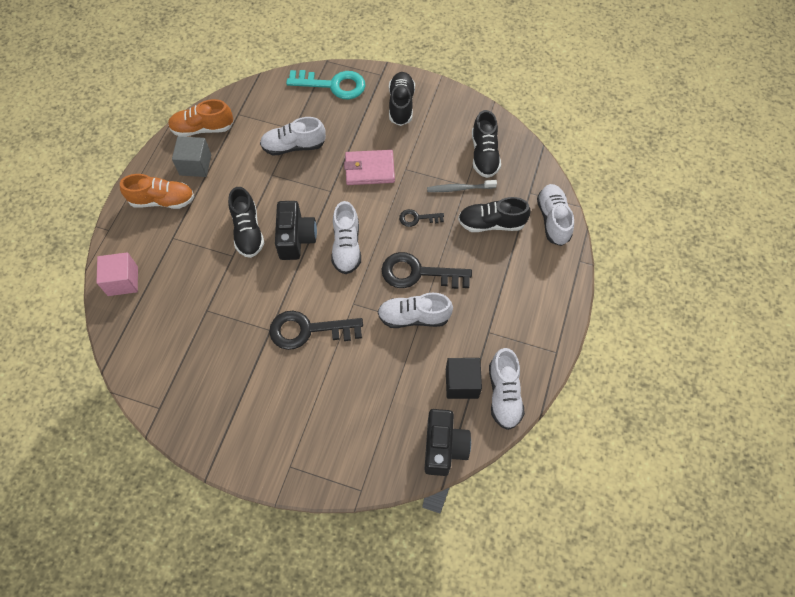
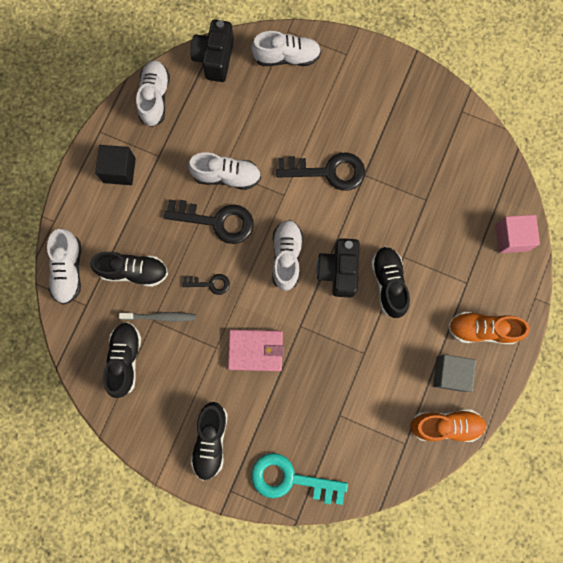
camera: 175 degrees left, 15 degrees up
(294, 146) = (339, 390): white shoe -> white shoe (286, 57)
(462, 383) = (191, 110): black cube -> black cube (119, 170)

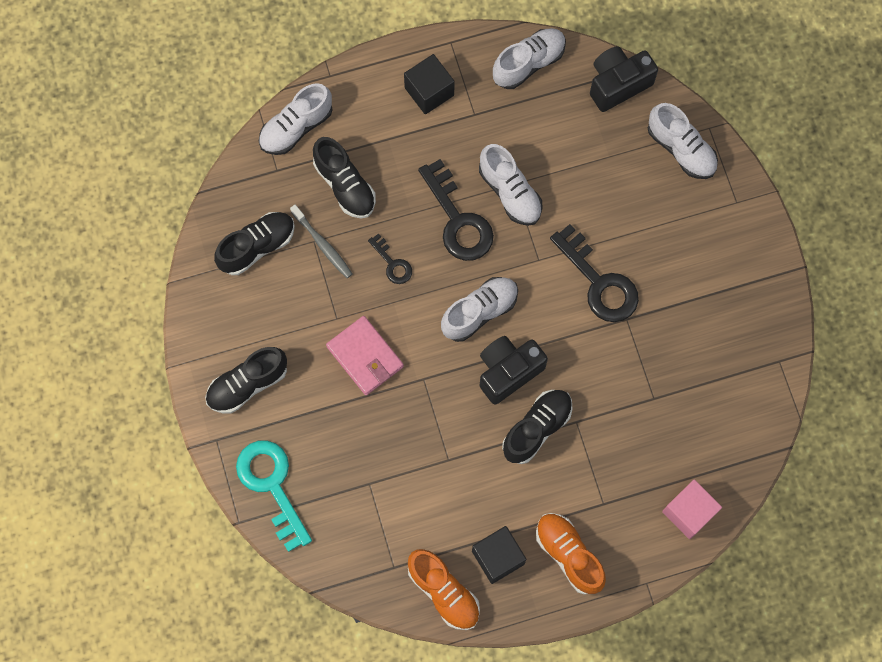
camera: 50 degrees right, 5 degrees down
(450, 374) = (498, 557): grey cube -> black cube

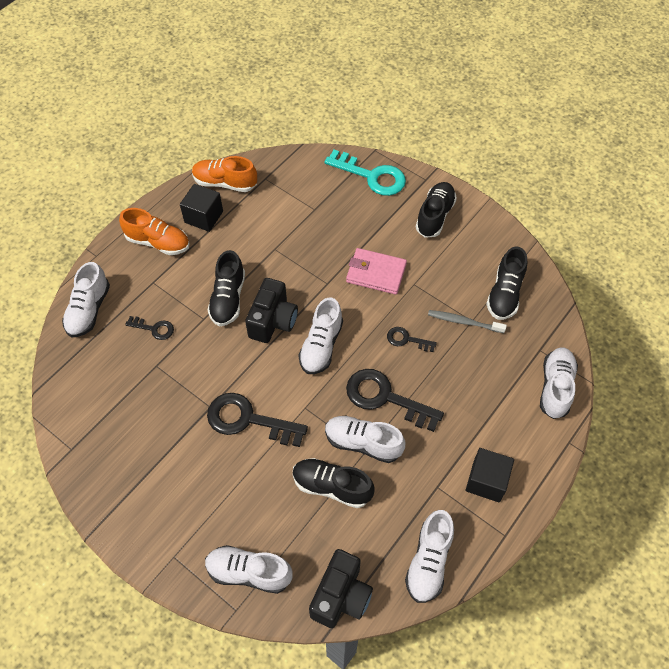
camera: 145 degrees right, 15 degrees down
(345, 185) = (485, 370): black shoe -> black shoe (332, 486)
(633, 443) = (154, 328): none -> black key
(689, 512) = (89, 310): pink cube -> white shoe

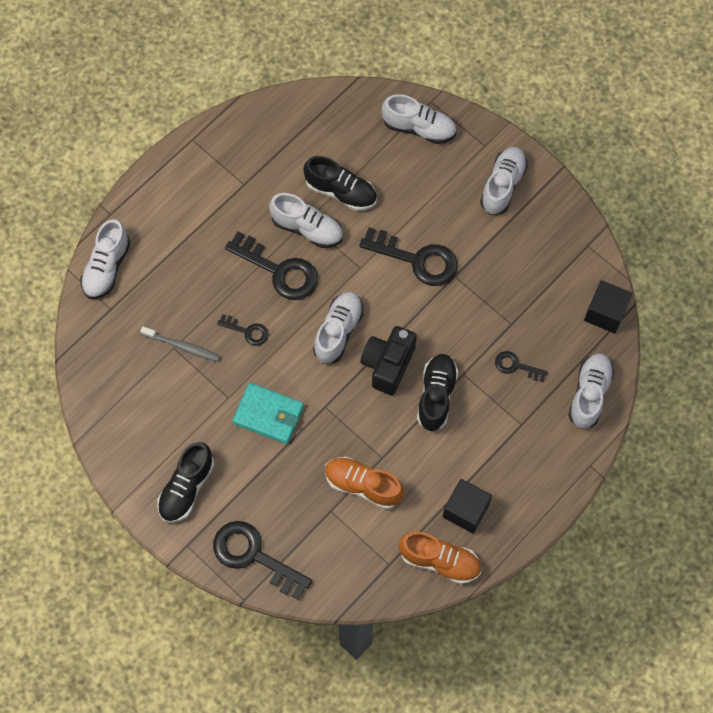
camera: 175 degrees left, 10 degrees up
(158, 242) = (518, 477): orange shoe -> orange shoe (363, 485)
(341, 596) = (342, 105): black camera -> none
(371, 176) = (254, 556): turquoise key -> black key
(376, 273) = (268, 414): pink wallet -> turquoise wallet
(428, 561) = (263, 124): white shoe -> white shoe (503, 185)
(486, 481) = (197, 185): black cube -> black cube (605, 313)
(504, 294) = (130, 376): black shoe -> none

